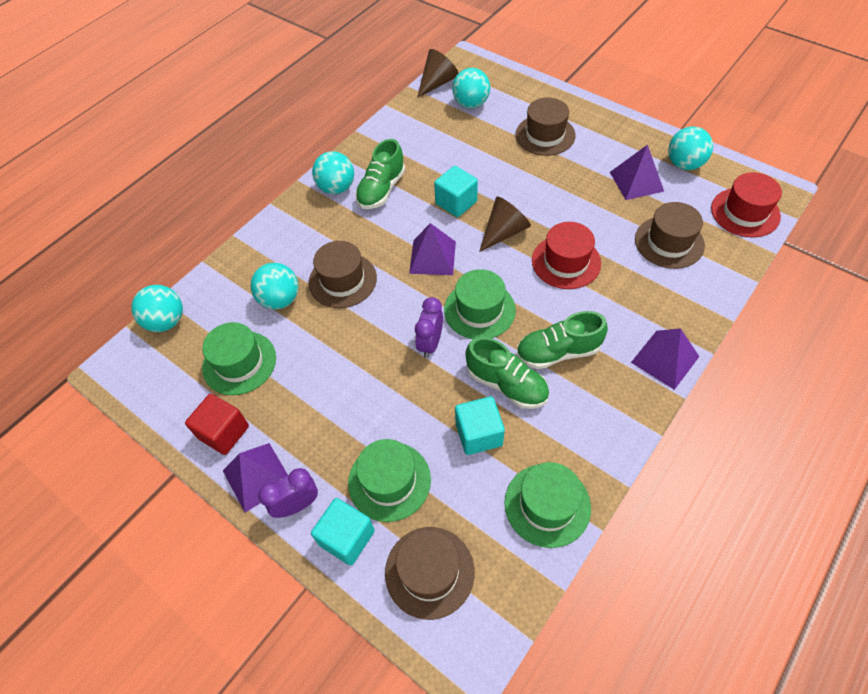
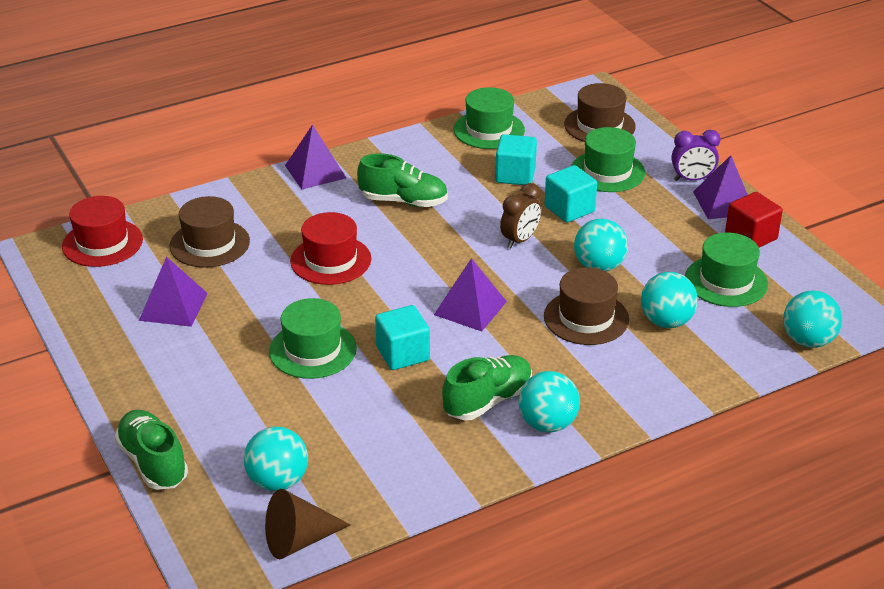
camera: 160 degrees left, 20 degrees down
(347, 537) = (656, 154): turquoise cube -> turquoise cube (569, 209)
(430, 343) = (520, 240): purple clock -> brown clock
(479, 310) = (453, 250): green hat -> green hat (312, 350)
(504, 232) = (371, 306): brown cone -> none
(507, 384) = (468, 195): green shoe -> green shoe (153, 463)
(545, 135) = (220, 397): brown hat -> none
(684, 164) = (99, 305): turquoise ball -> turquoise ball (599, 266)

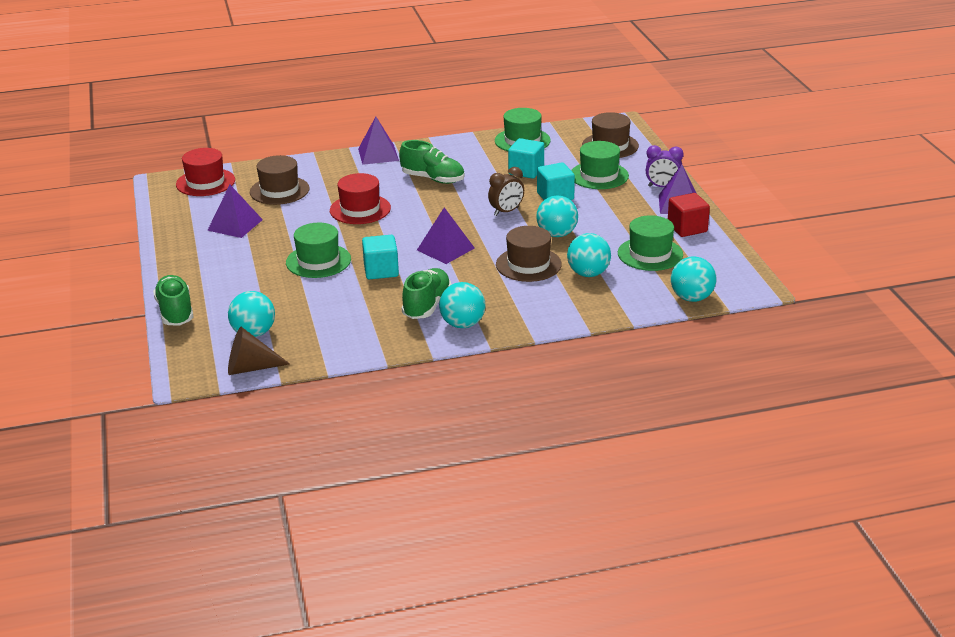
camera: 15 degrees right, 5 degrees down
(488, 401) = (427, 305): green shoe -> green shoe turned 45 degrees counterclockwise

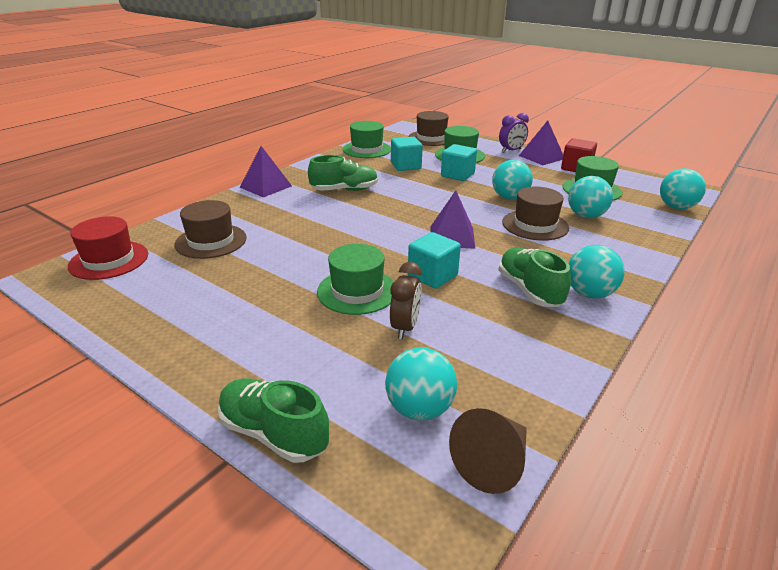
camera: 40 degrees left, 0 degrees up
(235, 225) = (206, 290): purple pyramid -> none
(360, 209) = (320, 231): red hat -> none
(506, 212) = (444, 195): brown clock -> brown clock (405, 327)

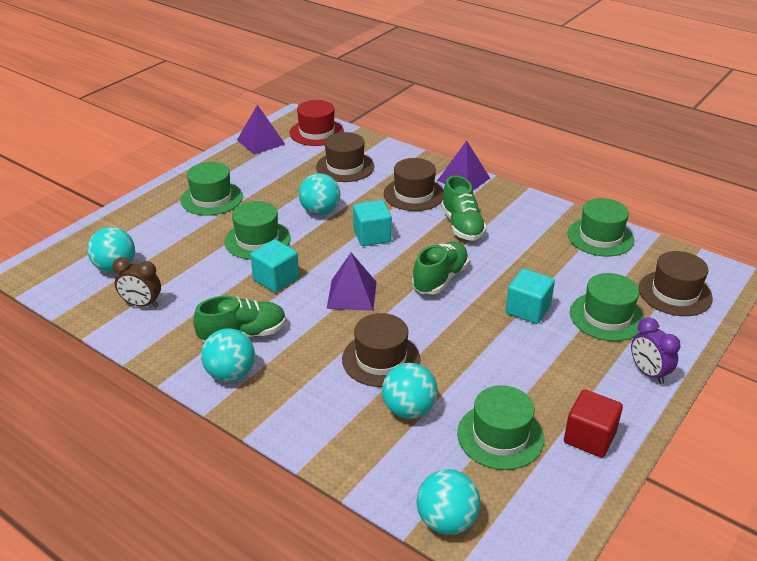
camera: 90 degrees right, 5 degrees up
(248, 334) = (211, 198): none -> green hat
(273, 433) = (115, 217): green shoe -> green shoe (440, 279)
(285, 207) = (414, 194): none -> brown hat
(405, 327) = (203, 263): brown clock -> brown clock (142, 304)
(406, 166) = (549, 268): turquoise cube -> turquoise cube (372, 236)
(493, 463) = (61, 293): brown cone -> none
(509, 198) = (458, 348): turquoise ball -> turquoise ball (320, 211)
(541, 157) = (630, 404): purple pyramid -> purple pyramid (261, 142)

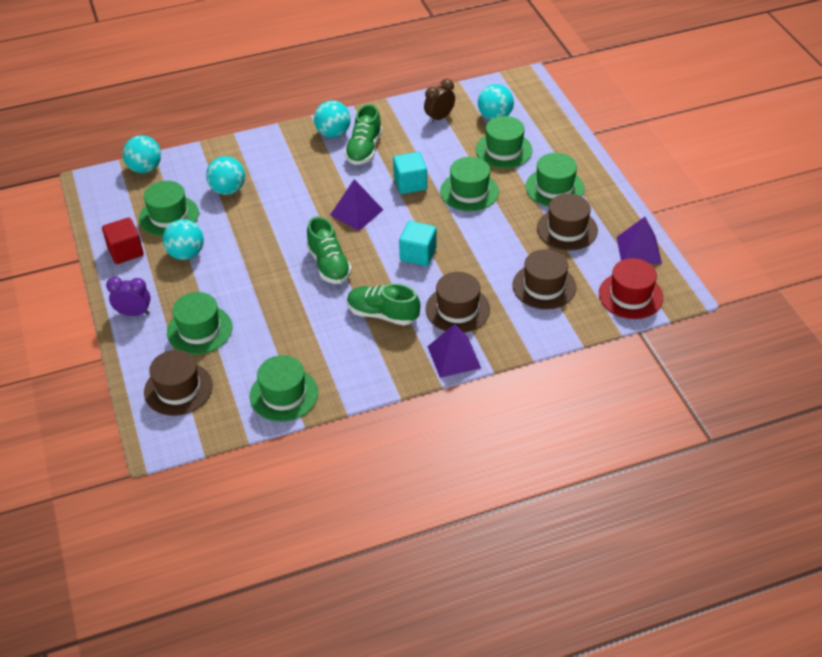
camera: 125 degrees right, 10 degrees up
(173, 243) = (503, 150): none -> green hat
(320, 211) = (480, 240): turquoise ball -> turquoise ball (186, 254)
(381, 359) = (280, 197): brown hat -> brown hat (567, 229)
(528, 310) = (250, 292): turquoise cube -> none

